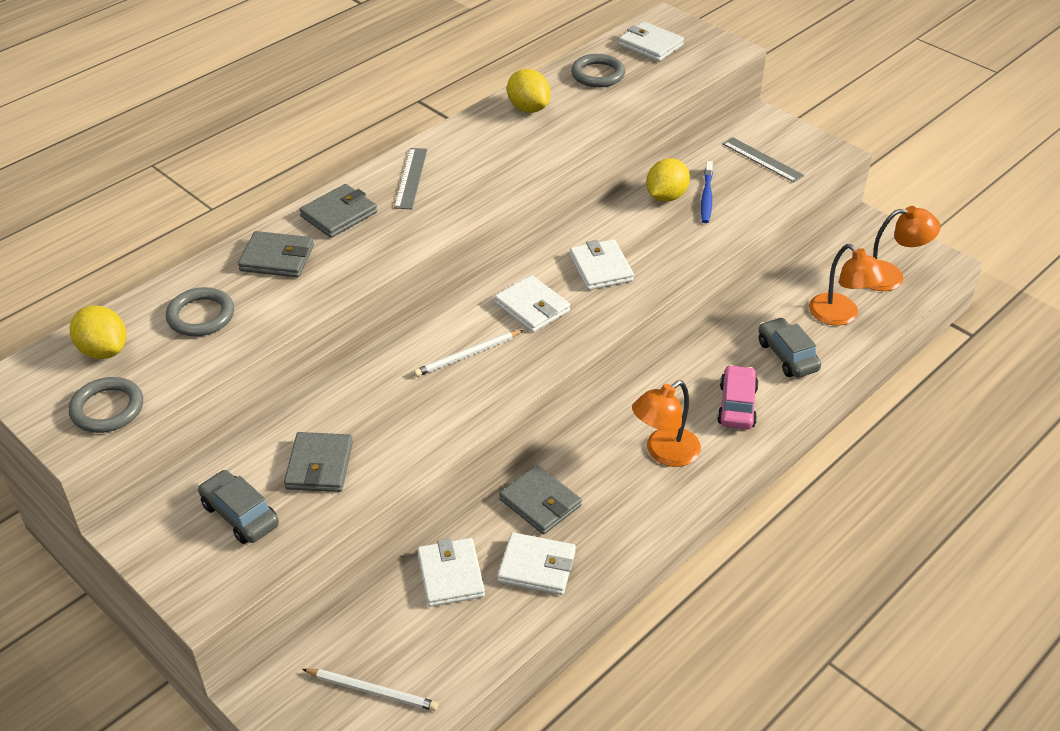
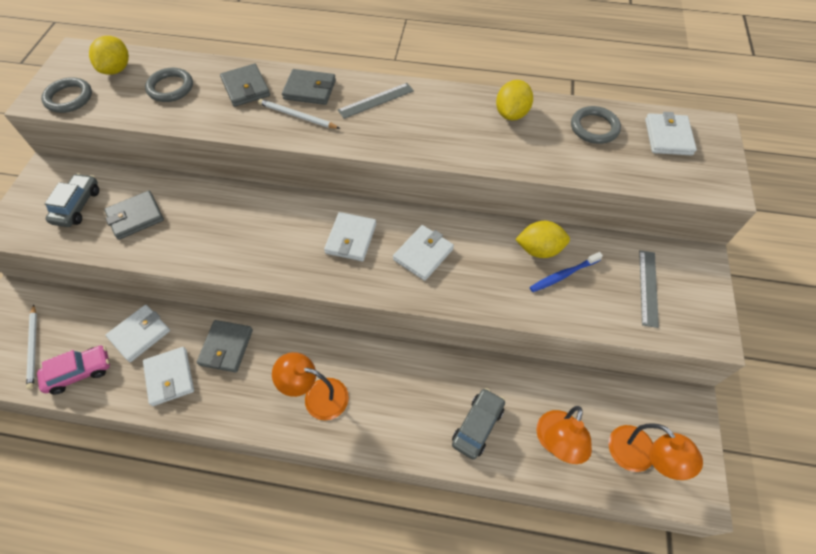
camera: 55 degrees right, 15 degrees up
(467, 355) = (278, 231): white pencil -> white pencil (297, 116)
(737, 405) = (397, 418): pink car -> pink car (79, 372)

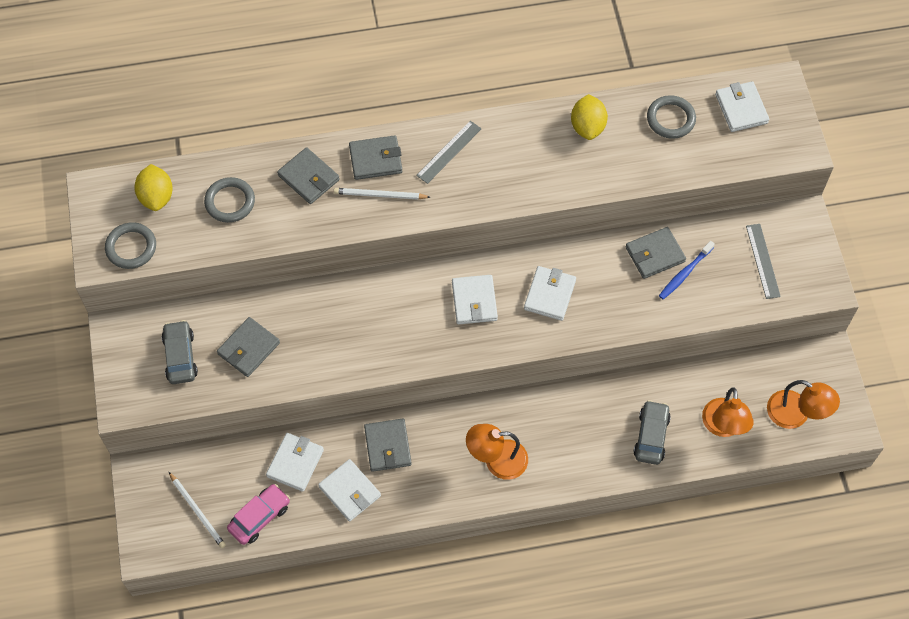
camera: 20 degrees left, 5 degrees up
(539, 249) = (655, 254): yellow lemon -> grey wallet

